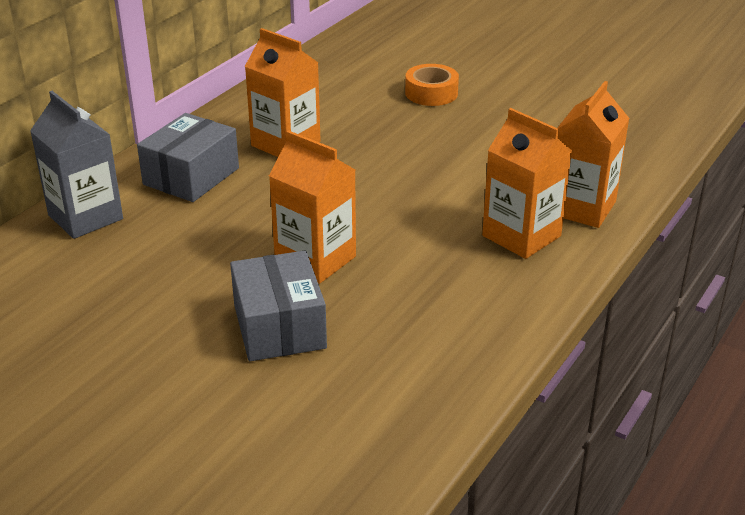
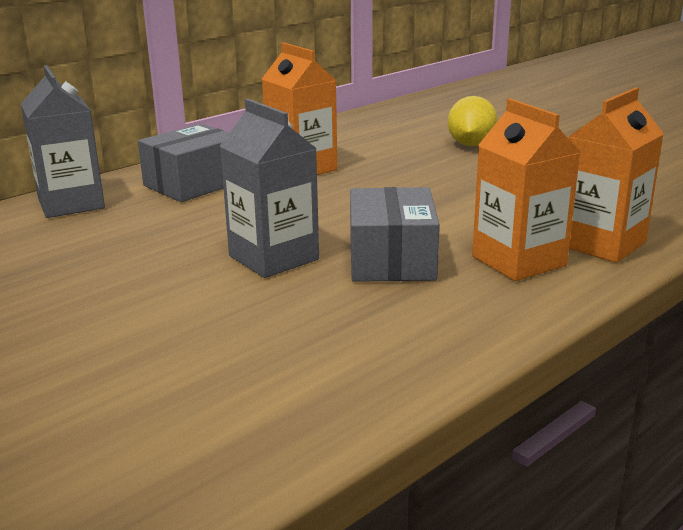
camera: 15 degrees right, 10 degrees down
(279, 326) = (195, 310): grey box -> grey box (391, 260)
(315, 260) = (273, 258): orange carton -> grey carton
(431, 93) = (470, 145): orange tape -> yellow lemon

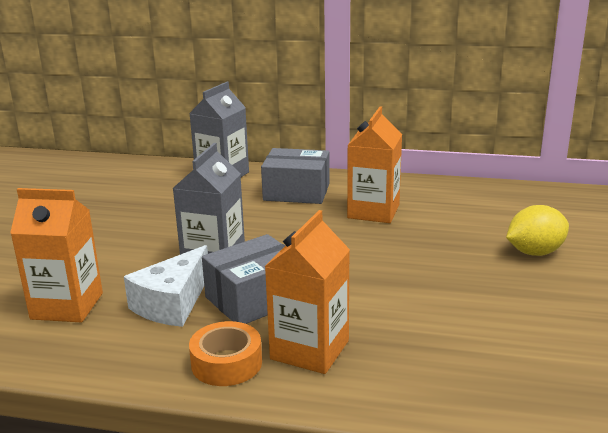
camera: 55 degrees right, 0 degrees up
(339, 301) = (172, 303): none -> white cheese
(498, 303) = (226, 363): none -> orange tape
(601, 243) = (392, 379): orange carton -> orange carton (67, 306)

